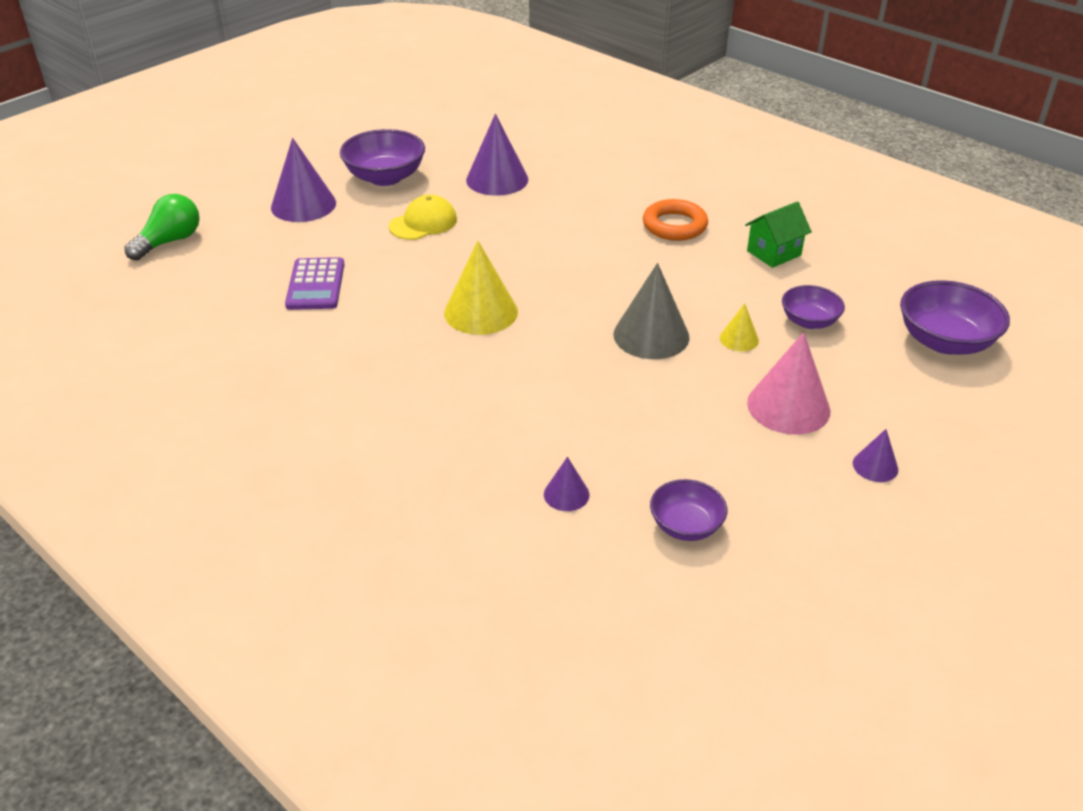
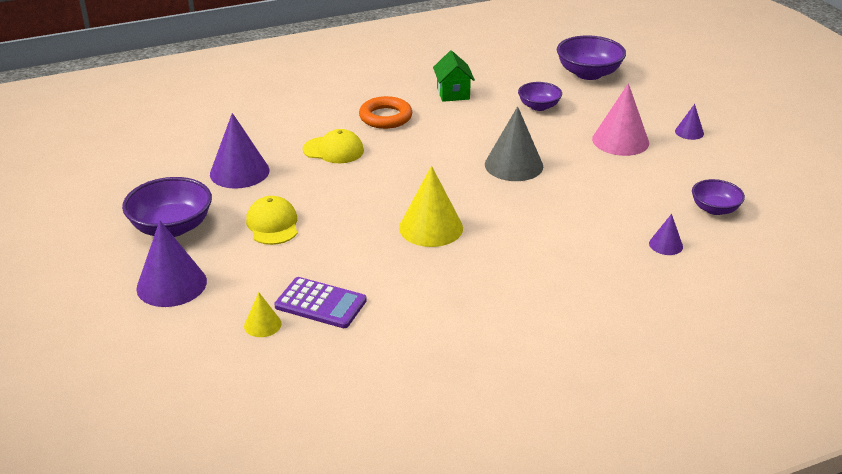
camera: 65 degrees left, 5 degrees down
(170, 241) = (154, 386): green light bulb -> none
(579, 215) = (333, 150): none -> yellow cap
(739, 339) = (540, 135): yellow cone -> yellow cone (262, 324)

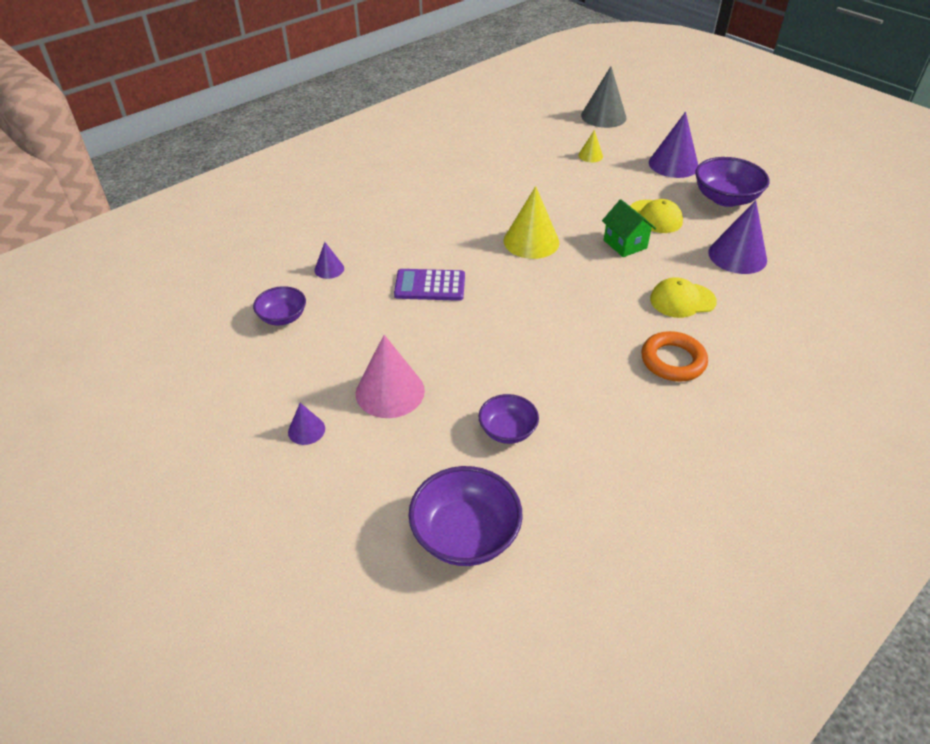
camera: 160 degrees right, 10 degrees up
(320, 303) = (566, 173): purple calculator -> purple calculator (430, 286)
(453, 93) = (628, 427): green house -> green house (625, 244)
(513, 165) = (494, 325): grey cone -> grey cone (603, 116)

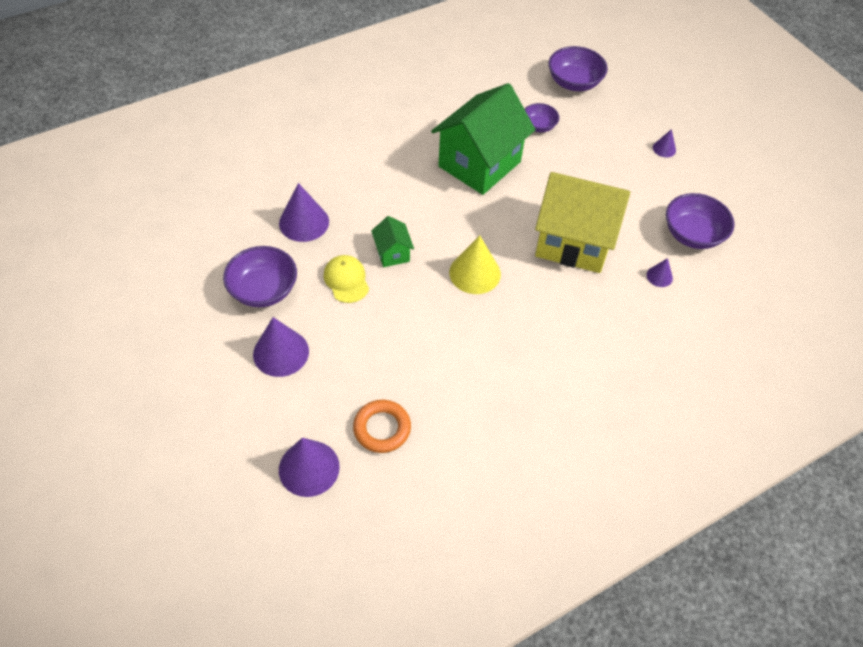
camera: 170 degrees left, 10 degrees up
(283, 317) = (692, 234): purple bowl -> purple bowl, size x1.64
(390, 392) = (610, 162): pink cone -> none
(430, 286) = (573, 242): purple calculator -> yellow house
(573, 355) = (479, 164): none -> green house
(590, 155) = (364, 387): yellow cone -> none
(603, 116) = (309, 468): grey cone -> purple cone
(673, 361) = (413, 148): orange ring -> orange ring (382, 428)
(682, 300) = (377, 191): yellow cap -> none

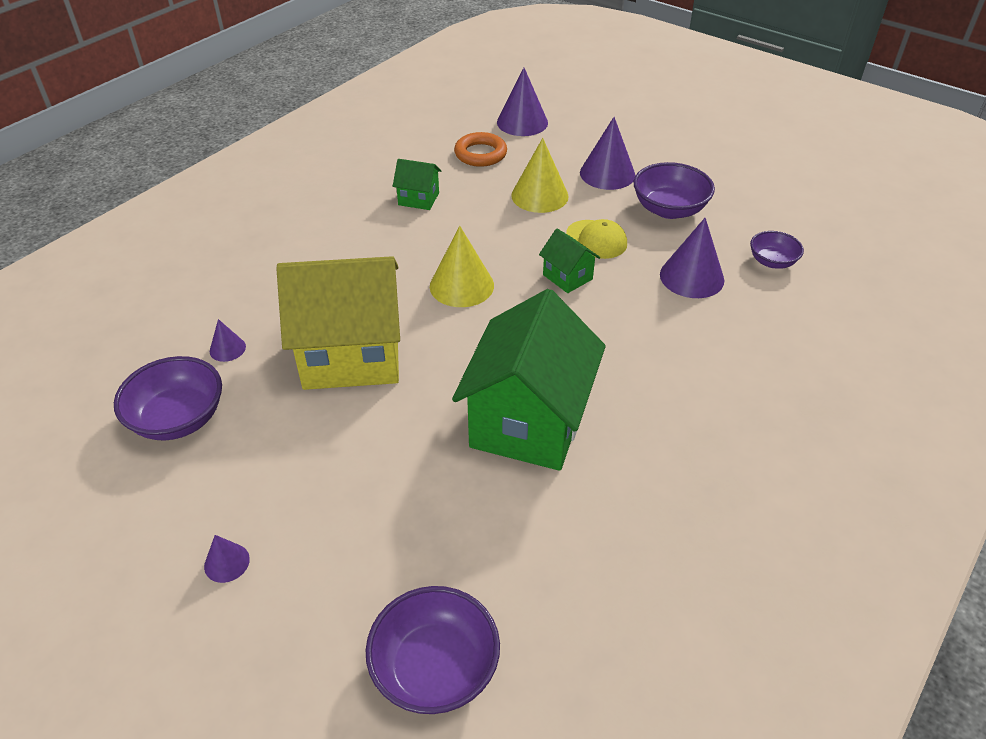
camera: 160 degrees right, 10 degrees down
(360, 346) = (539, 195): none -> yellow cone
(470, 383) = (418, 199): none -> green house
(538, 126) = (466, 527): purple bowl -> purple bowl (772, 261)

